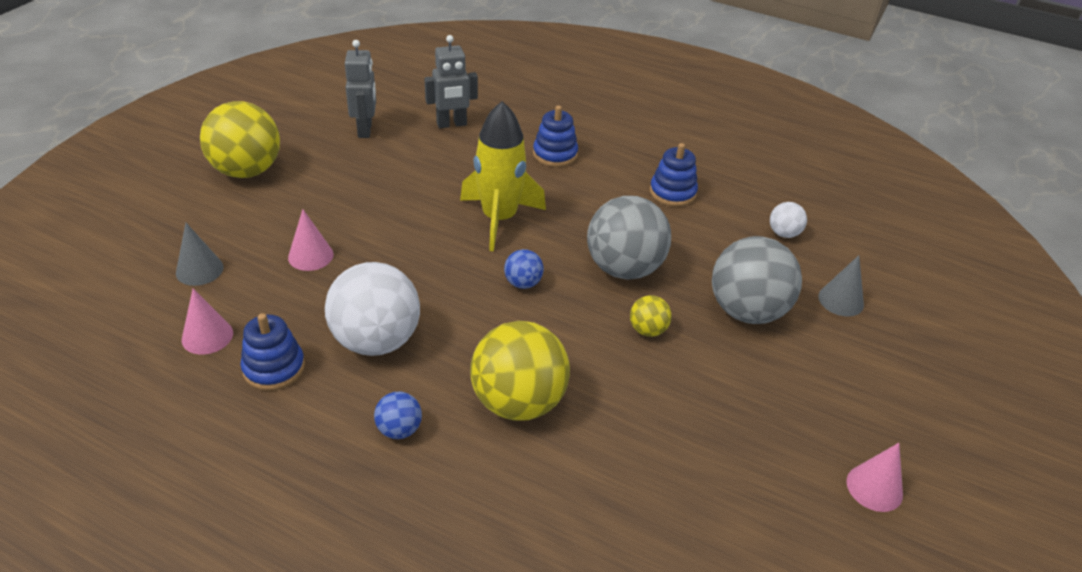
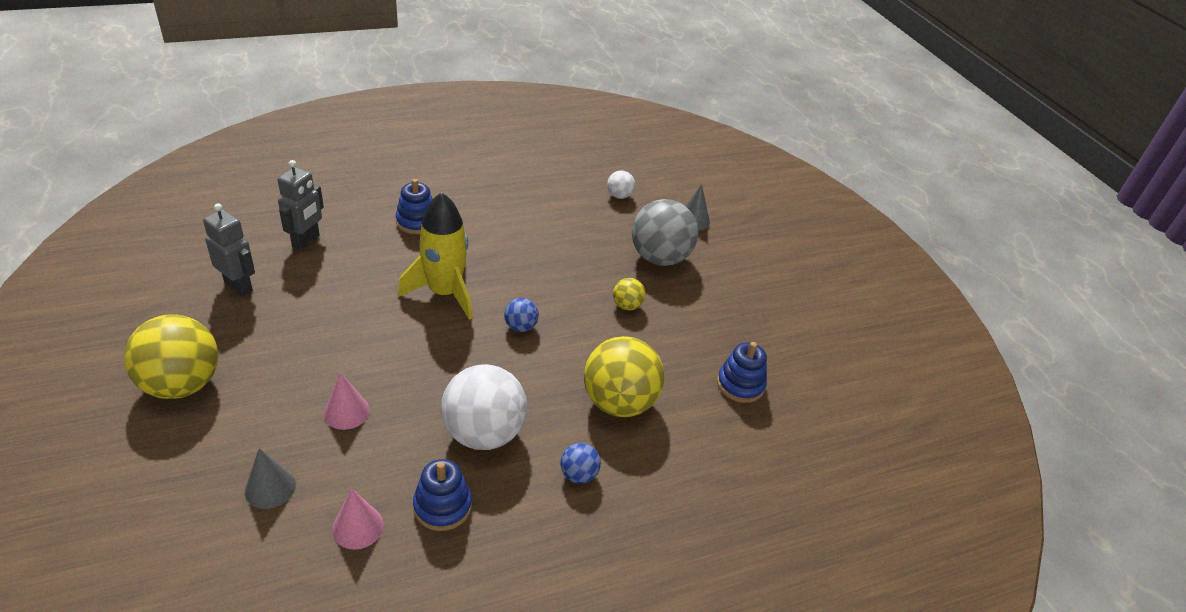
camera: 50 degrees left, 0 degrees up
(624, 268) = (565, 276): grey ball -> none
(672, 192) = (527, 205): blue stacking toy -> blue stacking toy (740, 385)
(874, 488) = (821, 314): pink cone -> none

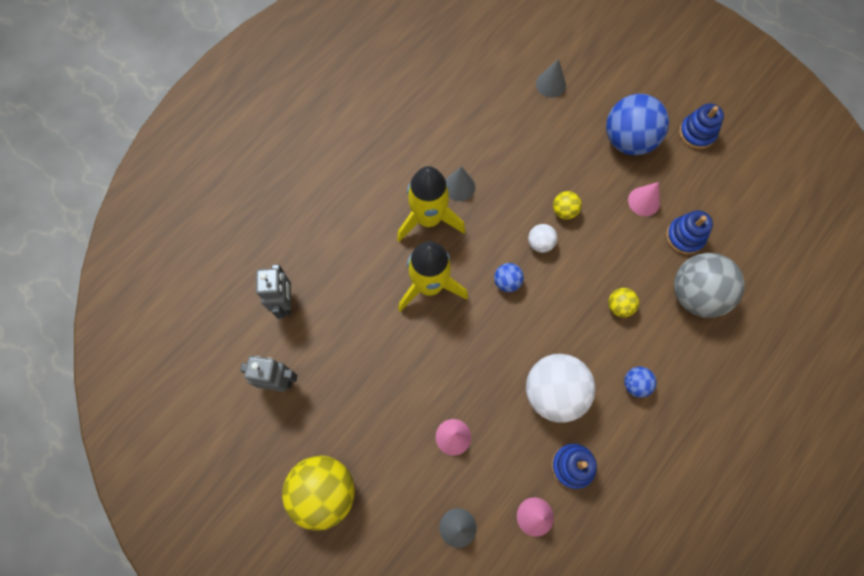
camera: 25 degrees left, 30 degrees up
(417, 222) = (349, 225): blue stacking toy -> blue stacking toy (697, 133)
(491, 250) = (428, 218): none -> yellow rocket
(541, 244) = (459, 186): none -> grey cone
(619, 196) = (478, 92): white ball -> white ball (540, 243)
(619, 402) = (619, 306): yellow ball -> yellow ball, size x0.47
(659, 258) = (554, 144): grey ball -> grey ball (695, 294)
(717, 338) = (644, 201): none -> pink cone
(738, 288) = (628, 140): none -> blue ball

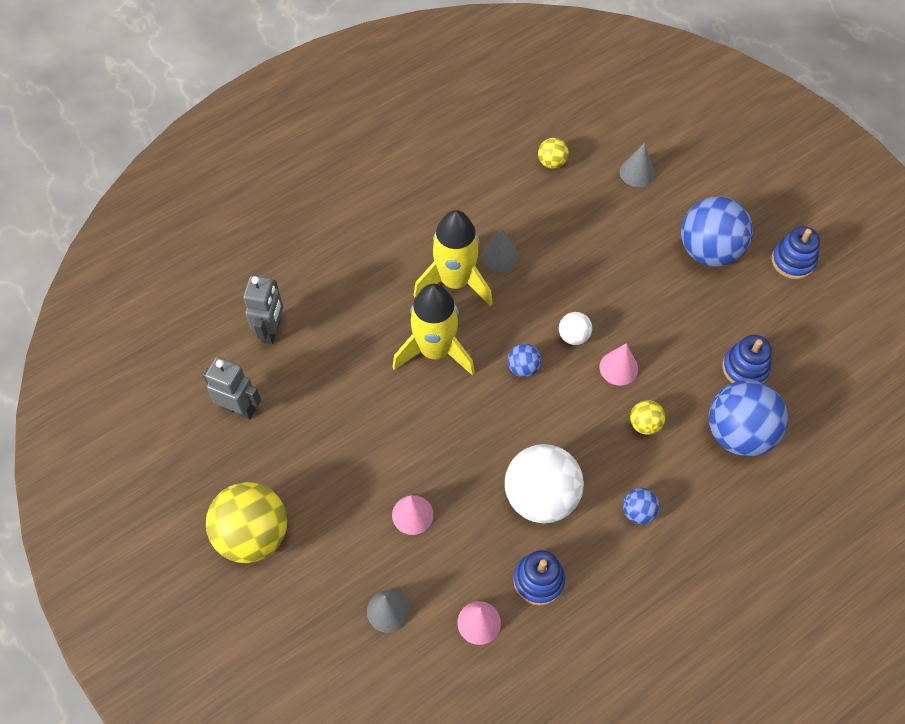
camera: 15 degrees right, 10 degrees down
(564, 211) = (611, 308): yellow ball -> yellow ball (552, 162)
(644, 201) = (707, 319): pink cone -> pink cone (618, 368)
(695, 294) = (738, 433): grey ball -> blue ball

